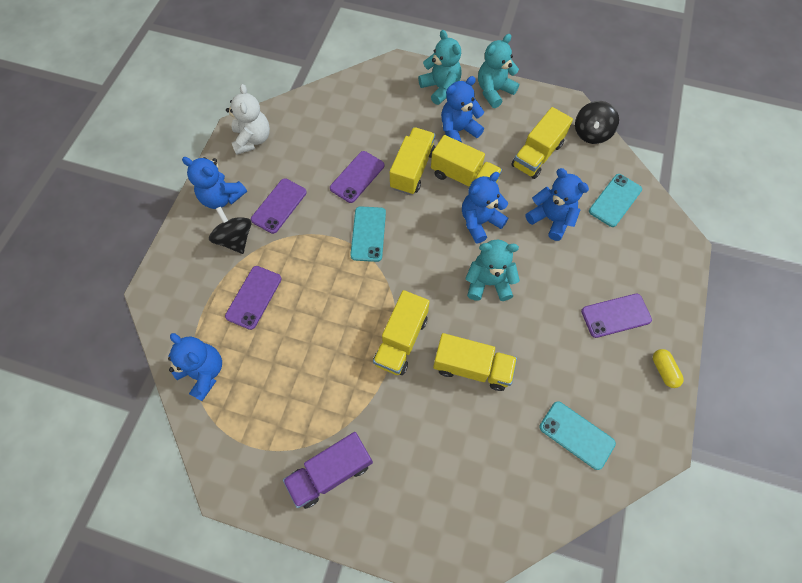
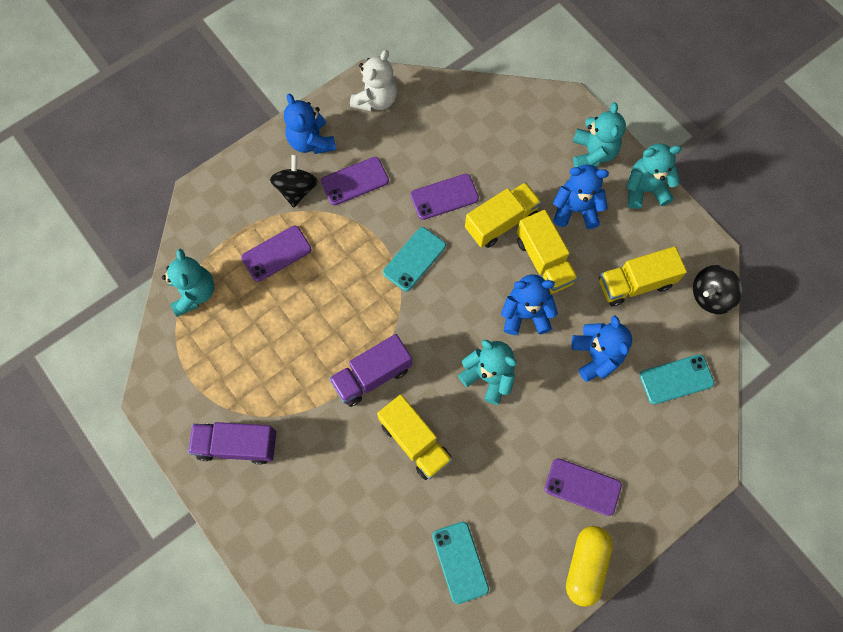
camera: 35 degrees right, 5 degrees up
(204, 372) = (194, 293): blue teddy bear -> turquoise teddy bear
(401, 340) = (372, 375): yellow truck -> purple truck
(663, 370) = (585, 565): yellow capsule -> yellow capsule, size x1.77

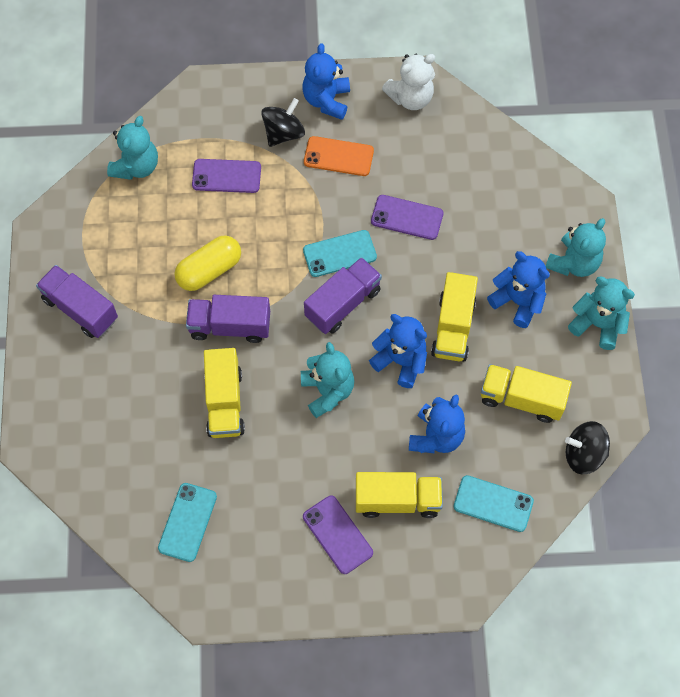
camera: 35 degrees right, 5 degrees down
(355, 181) = (338, 156): purple phone -> orange phone
(447, 298) = (343, 303): none -> purple truck
(501, 222) = (440, 270): yellow truck -> yellow truck (397, 500)
(585, 565) = (289, 598): yellow capsule -> yellow capsule (209, 270)

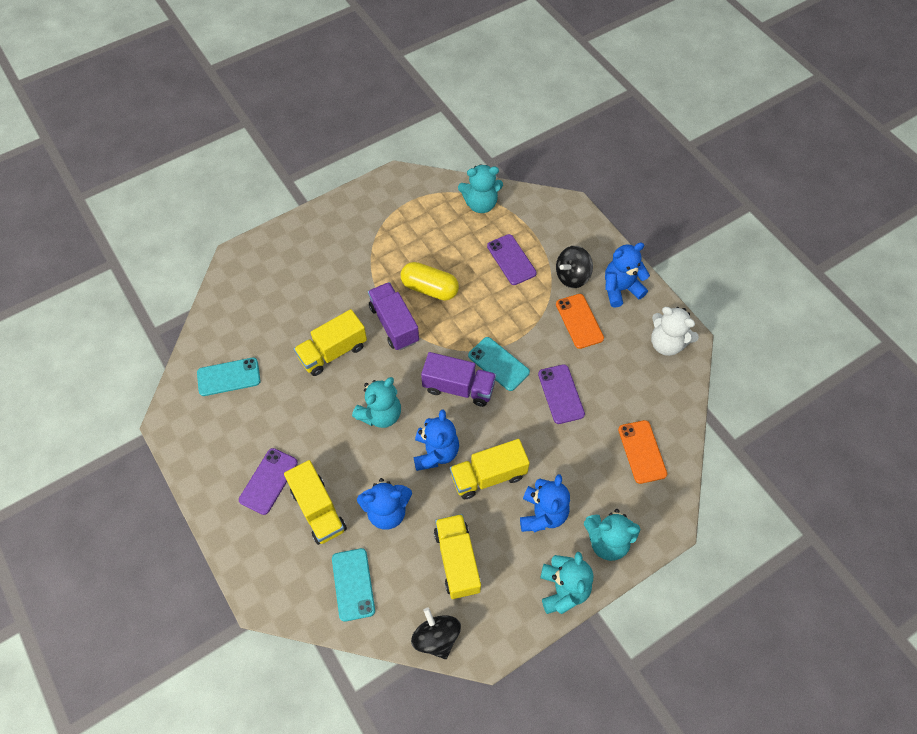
camera: 60 degrees right, 5 degrees down
(80, 309) = (352, 230): purple truck -> none
(283, 133) = (572, 276): black spinning top -> black spinning top turned 135 degrees clockwise
(506, 184) = (642, 451): none -> orange phone

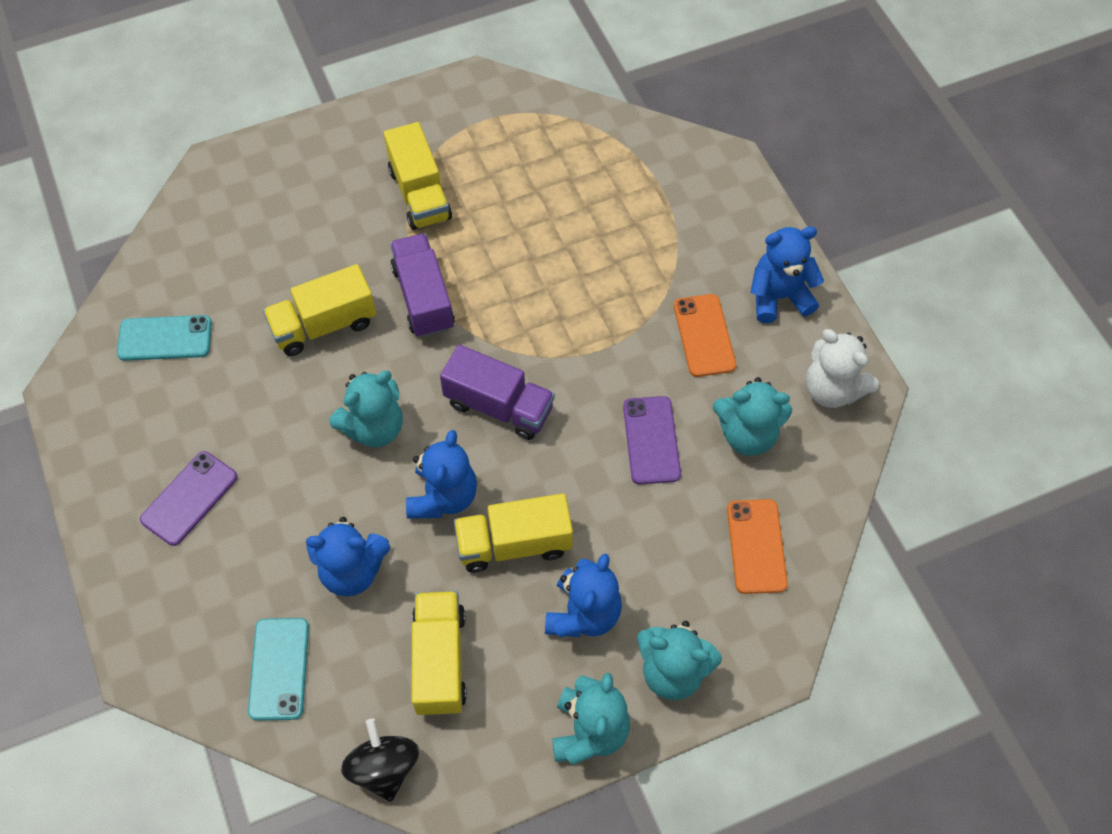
camera: 10 degrees right, 0 degrees up
(318, 509) = (252, 551): yellow truck -> yellow truck (420, 194)
(429, 288) = (488, 253): yellow capsule -> none
(480, 204) = (593, 138): turquoise teddy bear -> turquoise teddy bear (747, 434)
(498, 364) = (566, 380): turquoise phone -> none
(511, 260) = (621, 228): purple phone -> none
(572, 276) = (708, 266): black spinning top -> none

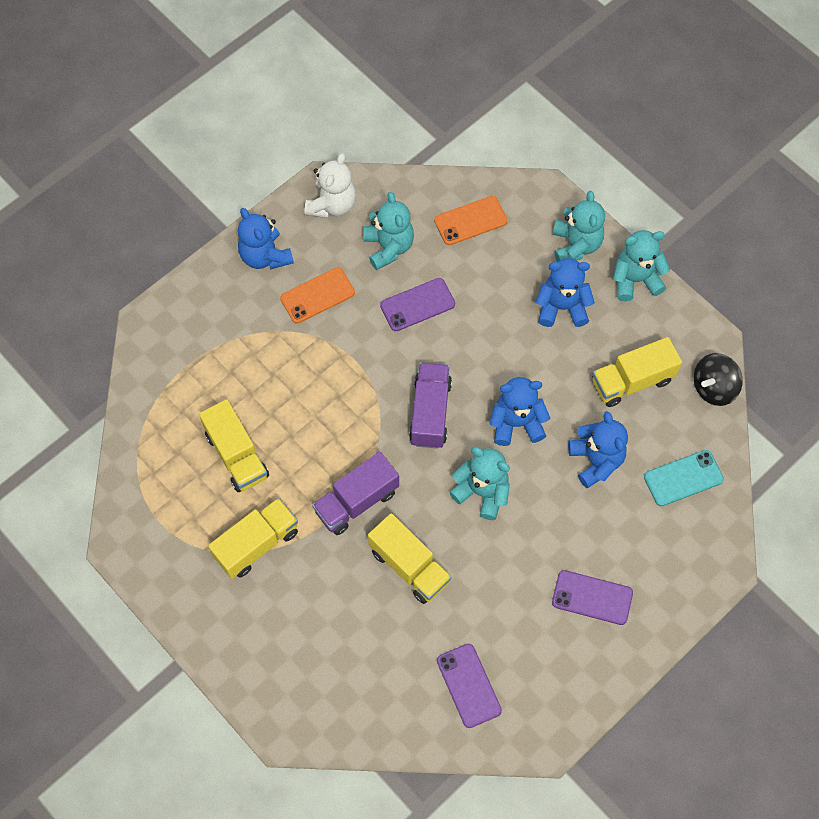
camera: 110 degrees left, 5 degrees up
(165, 338) = (468, 685): turquoise phone -> purple phone
(514, 544) = (532, 365): yellow truck -> yellow truck (237, 455)

